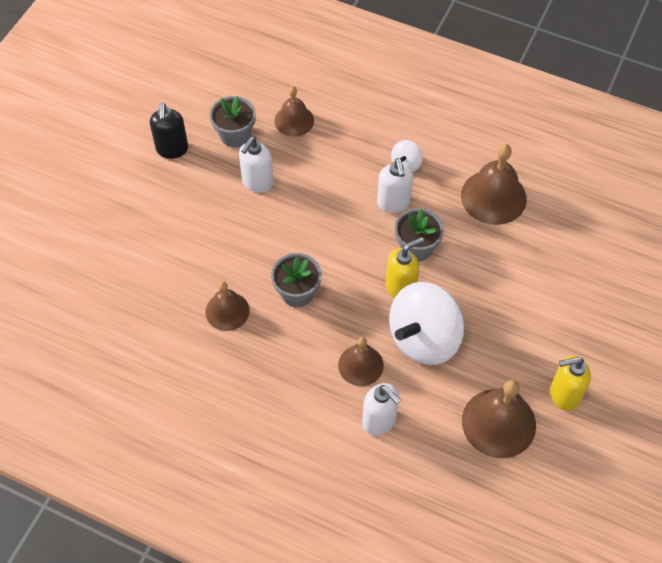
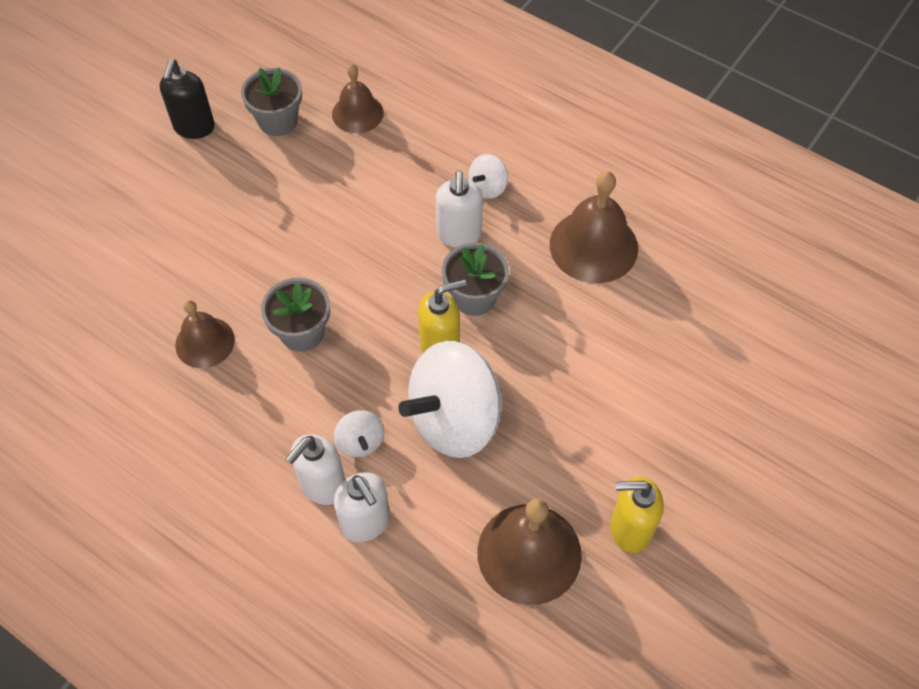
camera: 10 degrees right, 0 degrees up
(257, 182) = (290, 183): white soap dispenser -> white soap dispenser (323, 486)
(360, 365) = (360, 442): brown bell -> white spinning top

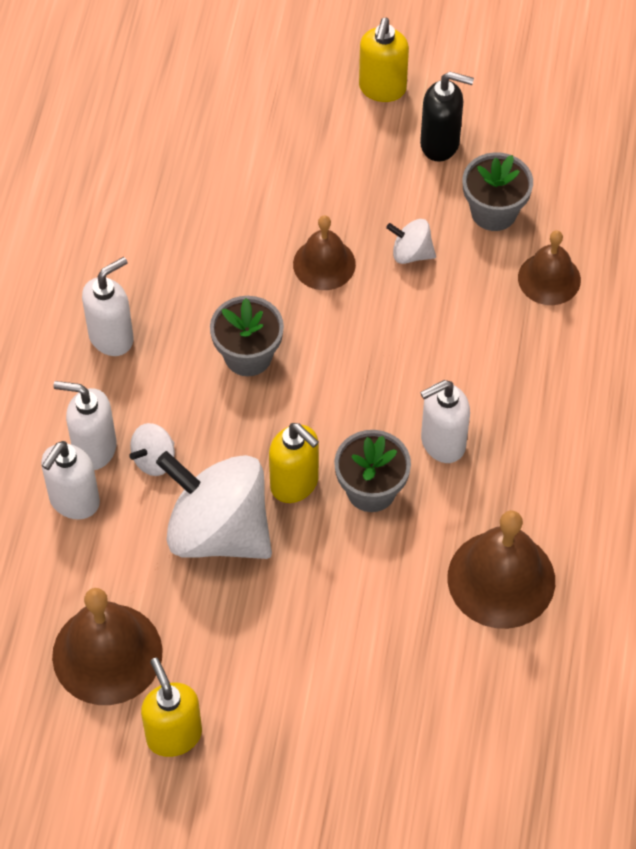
camera: 65 degrees right, 0 degrees up
(116, 142) = (382, 89): none -> yellow soap dispenser
(194, 128) = (440, 144): black soap dispenser -> black soap dispenser turned 150 degrees counterclockwise
(205, 342) = (195, 280): brown bell -> brown bell (324, 264)
(219, 428) = (112, 337): none -> white soap dispenser
(488, 187) = (521, 445): white spinning top -> white spinning top (411, 253)

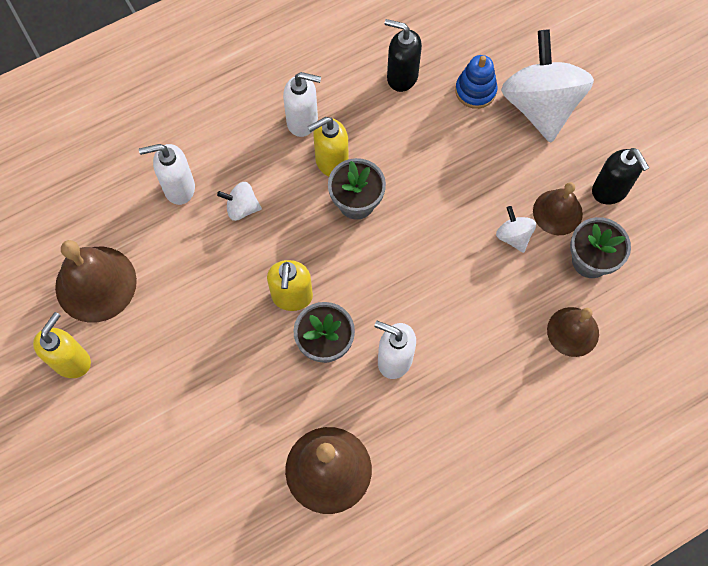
camera: 50 degrees right, 10 degrees up
(94, 449) = (221, 171): white soap dispenser -> none
(150, 218) = (402, 77): none -> black soap dispenser
(218, 531) = (224, 279): white spinning top -> white spinning top (540, 106)
(229, 169) = (475, 91): none -> blue stacking toy
(324, 264) = (459, 193): brown bell -> brown bell (557, 212)
(382, 89) = (617, 127): yellow soap dispenser -> yellow soap dispenser (331, 162)

